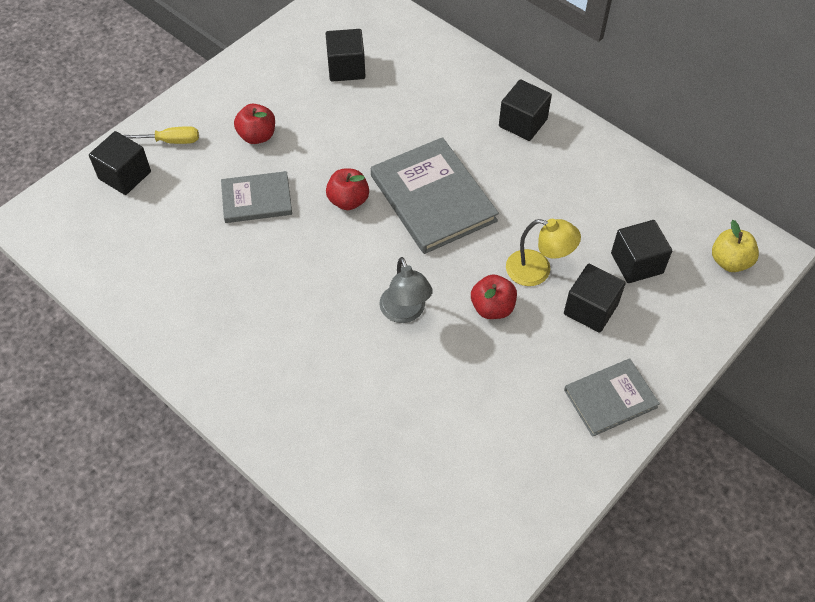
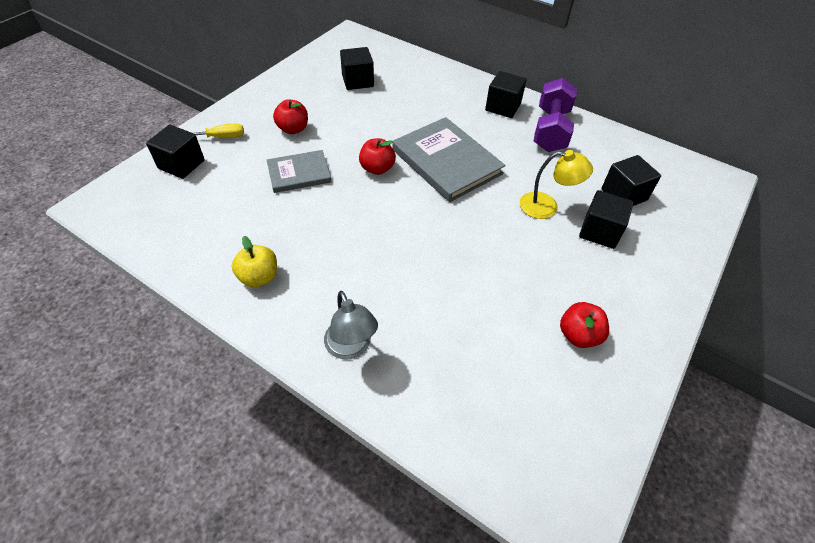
camera: 10 degrees left, 5 degrees down
(405, 312) = (444, 248): grey lamp -> grey lamp (351, 347)
(492, 308) = (518, 238): red apple -> red apple (578, 335)
(574, 163) = (550, 130): none -> purple dumbbell
(610, 398) = (642, 301): grey book -> none
(729, 261) = (695, 187): yellow apple -> yellow apple (259, 277)

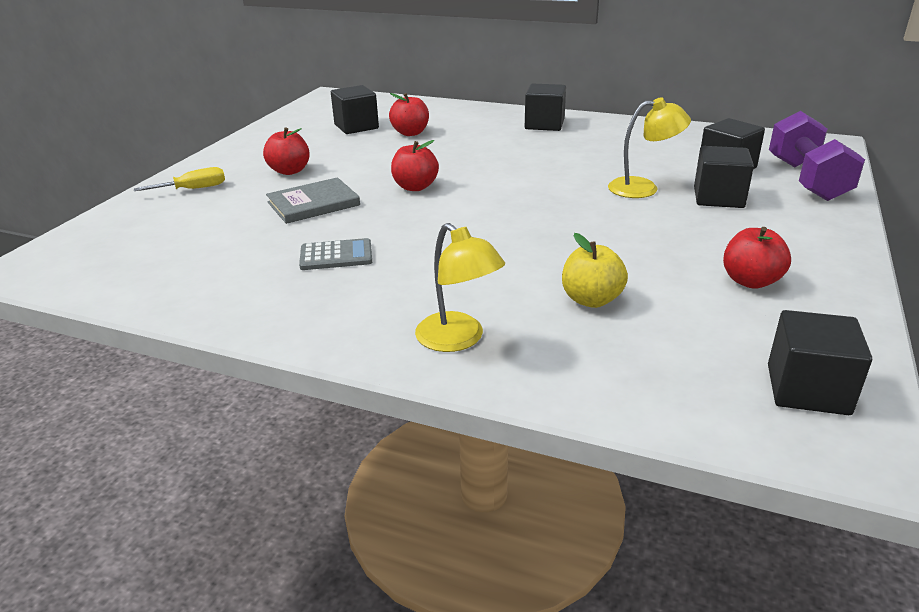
camera: 10 degrees left, 20 degrees down
(181, 164) = (145, 217): black cube -> black cube (807, 389)
(259, 277) = (296, 297): yellow apple -> yellow apple (591, 300)
(298, 238) = (336, 256): none -> grey calculator
(351, 347) = (458, 339): grey lamp -> yellow lamp
(395, 98) = (410, 133): none -> red apple
(446, 162) = (500, 171): grey book -> none
(550, 130) = (611, 133): purple dumbbell -> purple dumbbell (807, 180)

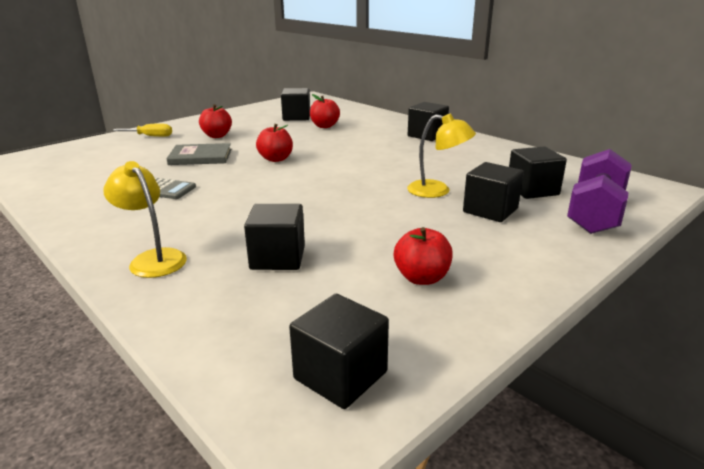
camera: 25 degrees right, 5 degrees down
(458, 339) = (153, 259): yellow lamp -> yellow lamp turned 150 degrees clockwise
(591, 300) = (278, 258): yellow apple -> black cube

